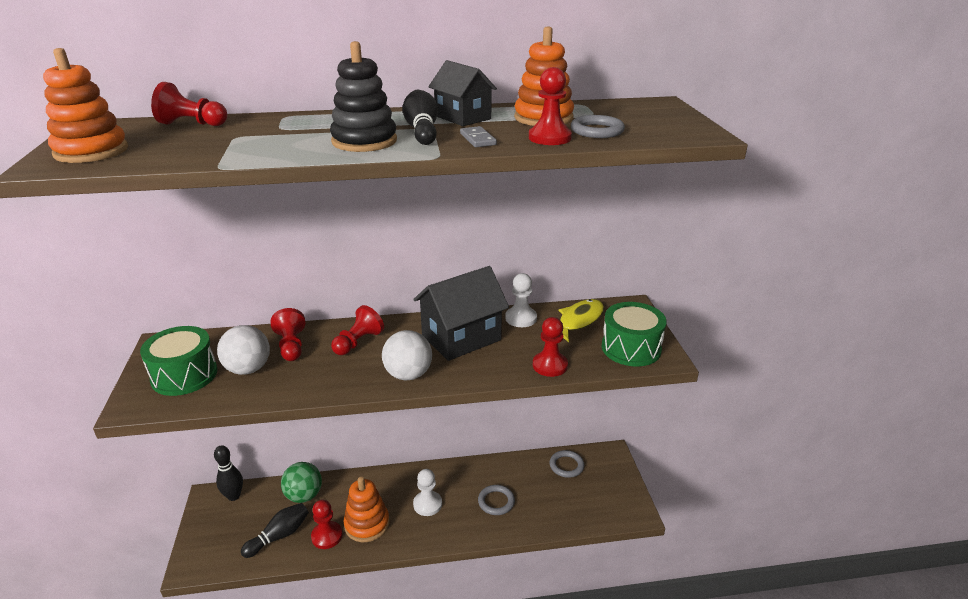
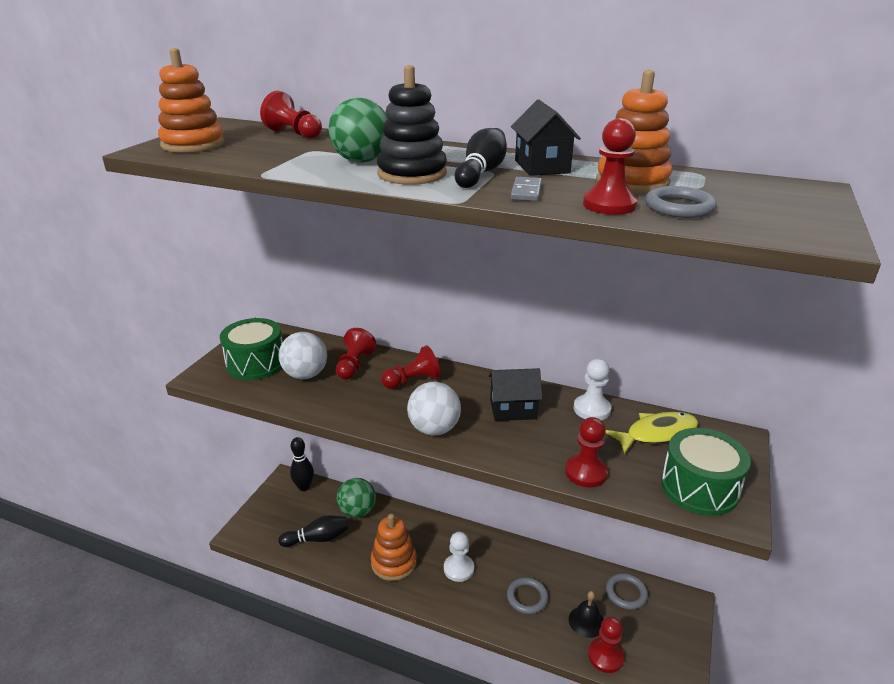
camera: 30 degrees right, 0 degrees up
(301, 138) = (361, 161): none -> green ball
(327, 536) = (354, 557): red pawn -> red pawn (605, 656)
(461, 338) = (513, 409): black house -> black house, size x0.61
(550, 499) = (586, 621): none -> black bell

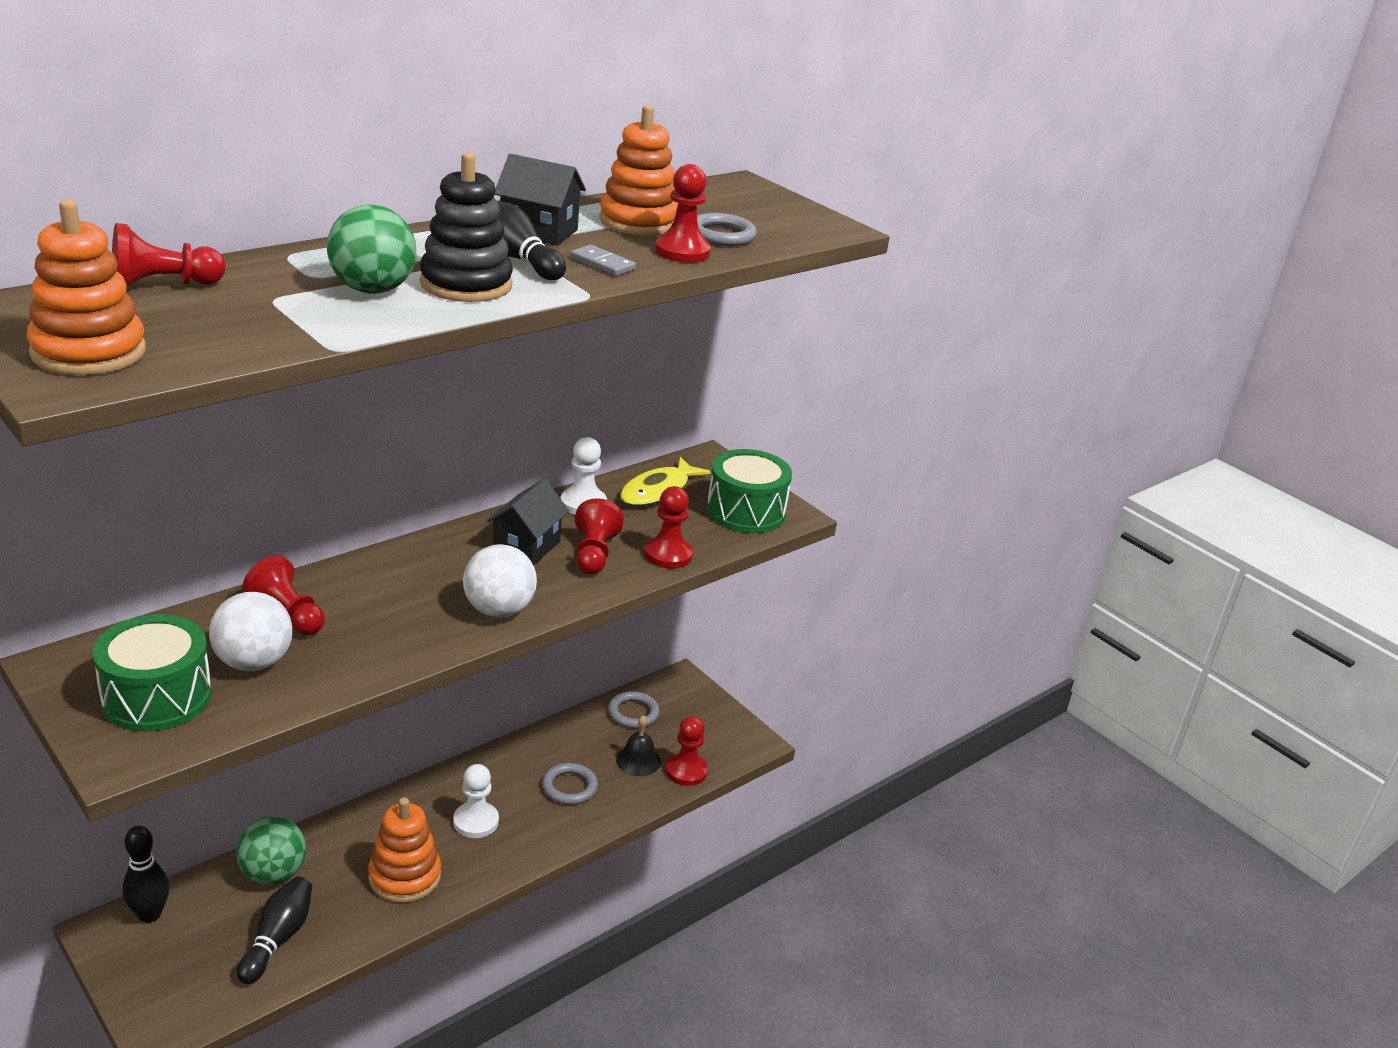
camera: 65 degrees left, 0 degrees up
(413, 381) = (386, 586): red pawn -> red pawn (594, 554)
(656, 433) = (658, 491): yellow fish -> yellow fish turned 150 degrees counterclockwise

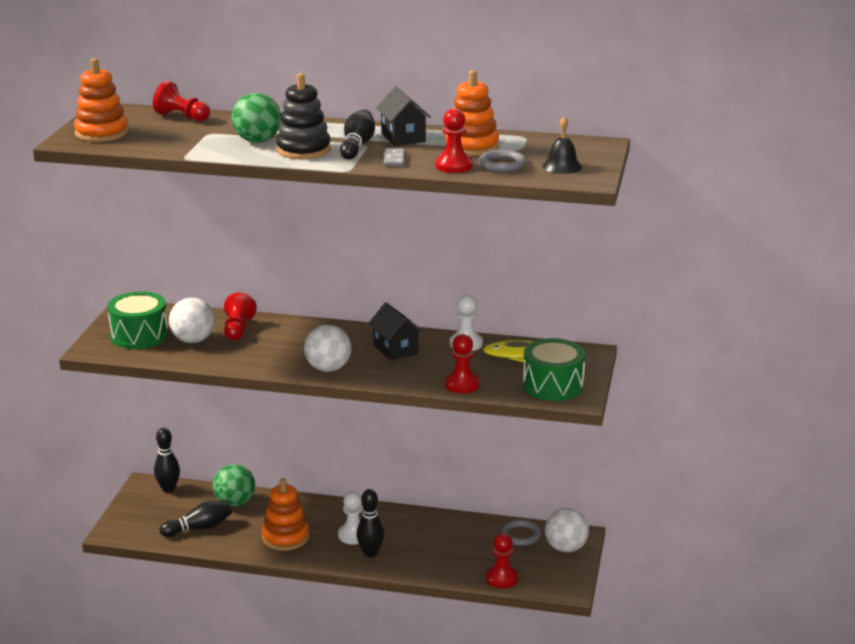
camera: 55 degrees right, 5 degrees down
(526, 547) = (395, 349): black house -> black house turned 75 degrees clockwise
(526, 831) = (370, 553): none -> black bowling pin
(569, 787) = (425, 548): grey ring -> none
(594, 554) = (423, 367): red pawn -> none
(638, 760) = (483, 558): black bell -> black bell (562, 166)
(689, 701) = (565, 548): none -> white ball

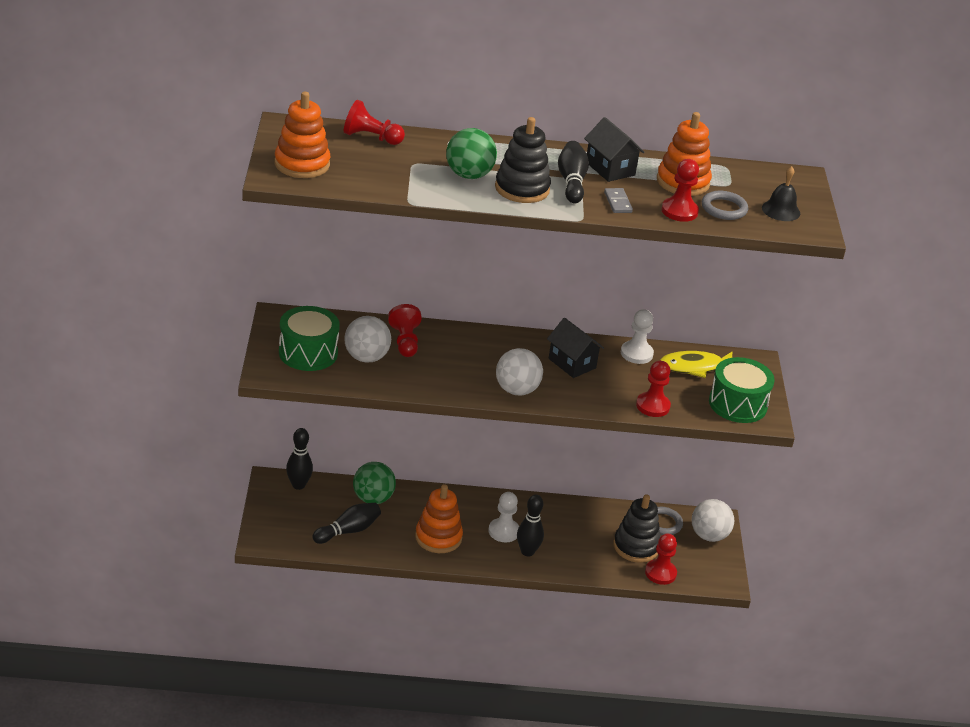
camera: 15 degrees left, 10 degrees up
(485, 554) = (636, 547): none -> black stacking toy

